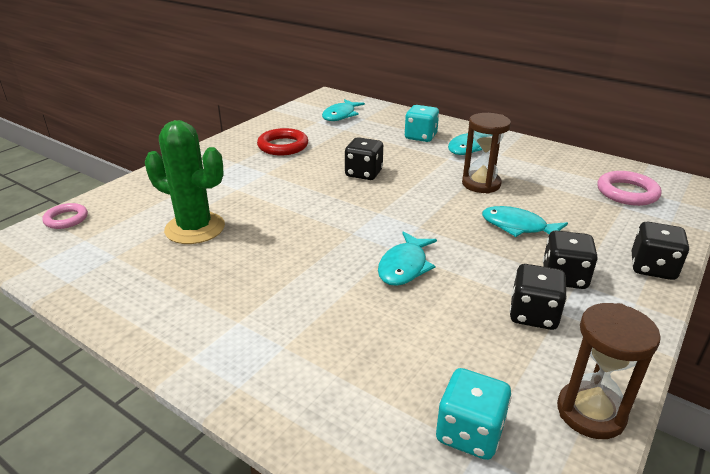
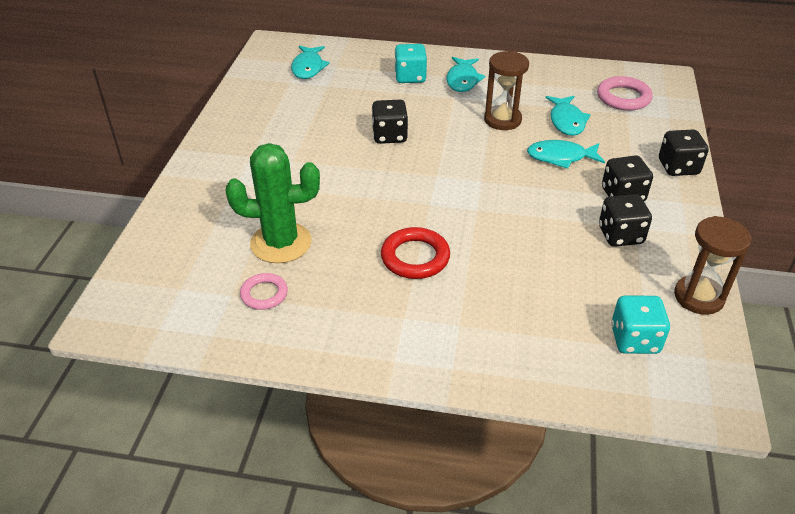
camera: 25 degrees left, 10 degrees up
(66, 219) = (135, 273): pink ring -> pink ring (264, 294)
(283, 146) = (281, 123): red ring -> red ring (415, 257)
(404, 266) = (498, 223): turquoise fish -> turquoise fish (566, 121)

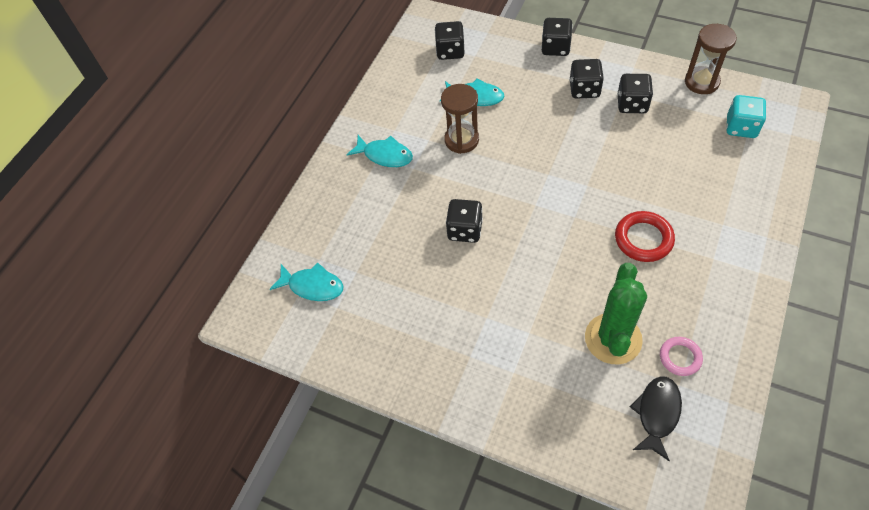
camera: 70 degrees left, 15 degrees up
(196, 280) = (657, 414): none -> black fish
(410, 77) = (365, 196): turquoise dice -> none
(560, 157) = (527, 114): turquoise fish -> none
(623, 97) = (450, 51): pink ring -> black dice

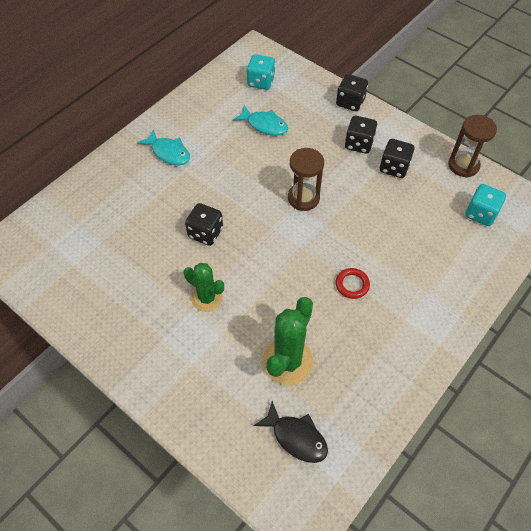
camera: 10 degrees right, 0 degrees up
(312, 286) = (62, 242): turquoise fish -> none
(450, 51) = (261, 82): black dice -> turquoise dice
(461, 140) = (237, 157): brown hourglass -> brown hourglass (303, 198)
(498, 299) = (207, 298): none -> green cactus
(643, 239) = (352, 284): red ring -> red ring, size x0.65
(657, 414) = (296, 437): black fish -> black fish turned 90 degrees clockwise
(680, 357) = (337, 395): pink ring -> none

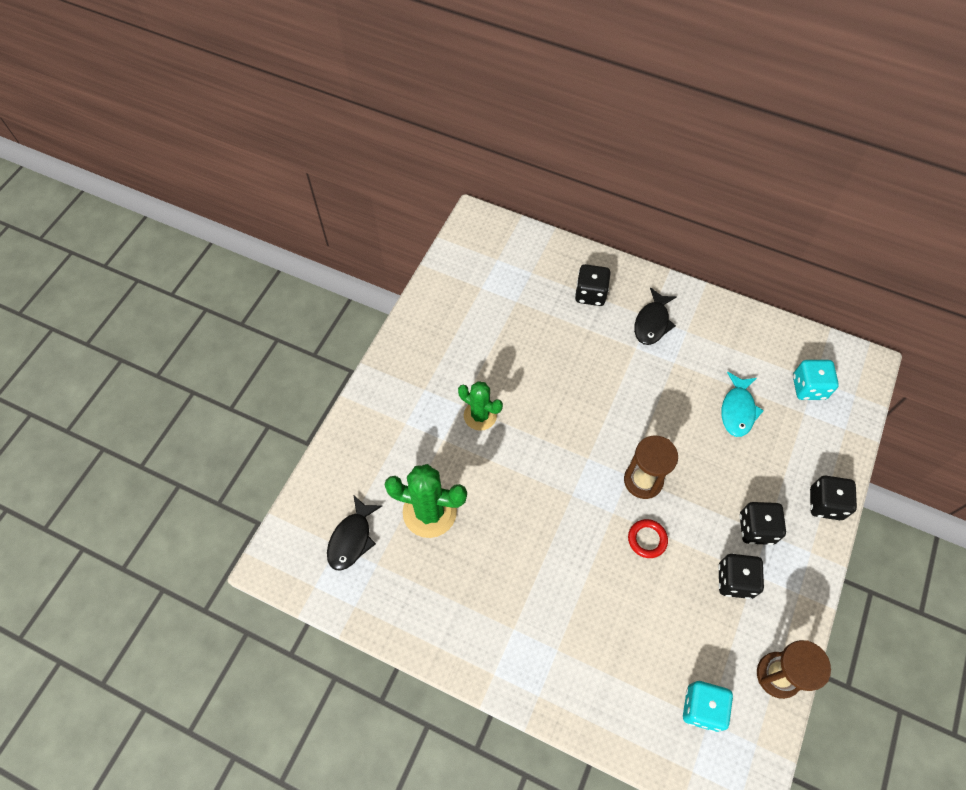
camera: 75 degrees right, 5 degrees up
(168, 152) = (652, 322): turquoise fish -> black fish
(205, 233) = (558, 391): black dice -> black dice (590, 294)
(207, 298) = (480, 415): green cactus -> green cactus turned 75 degrees counterclockwise
(352, 284) = (541, 560): red ring -> red ring (647, 539)

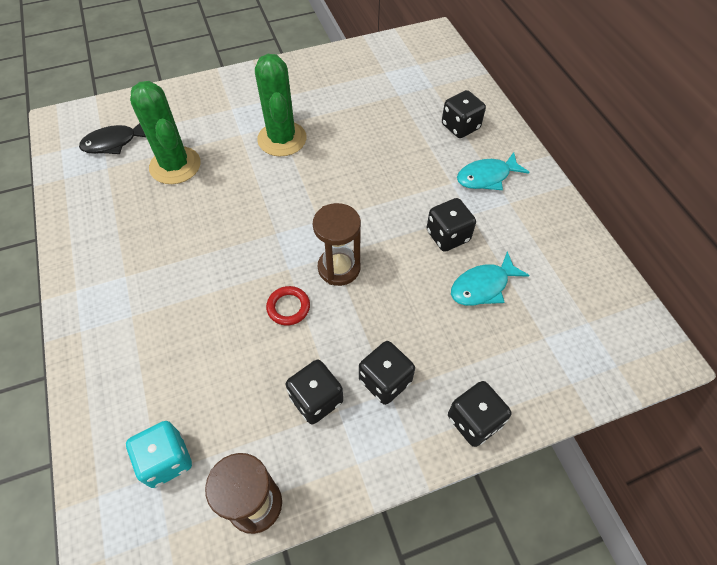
camera: 45 degrees right, 5 degrees down
(480, 415) = (282, 139): green cactus -> green cactus, size x1.53
(652, 322) = (487, 177): black fish -> turquoise fish
(679, 392) = (448, 236): none -> black dice
(808, 387) = (574, 323): turquoise dice -> none

